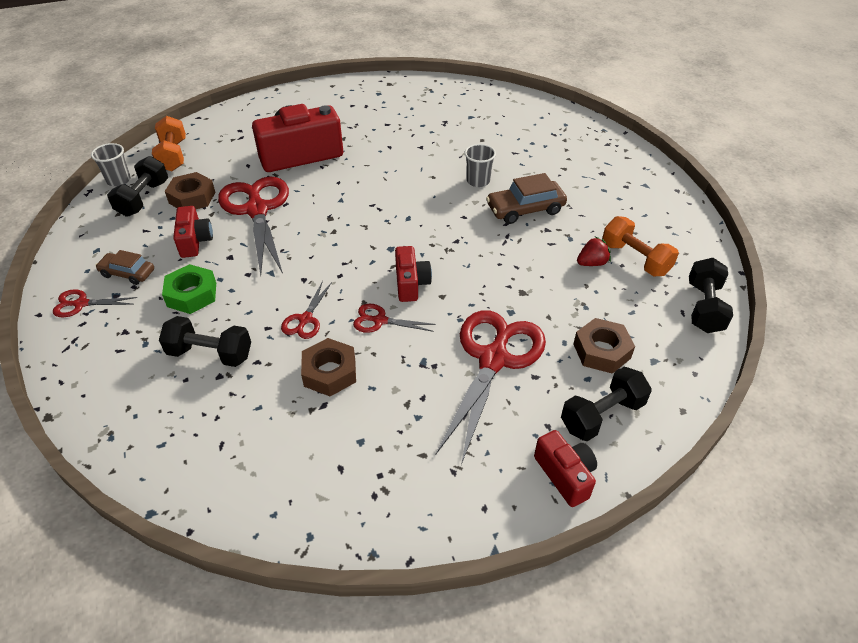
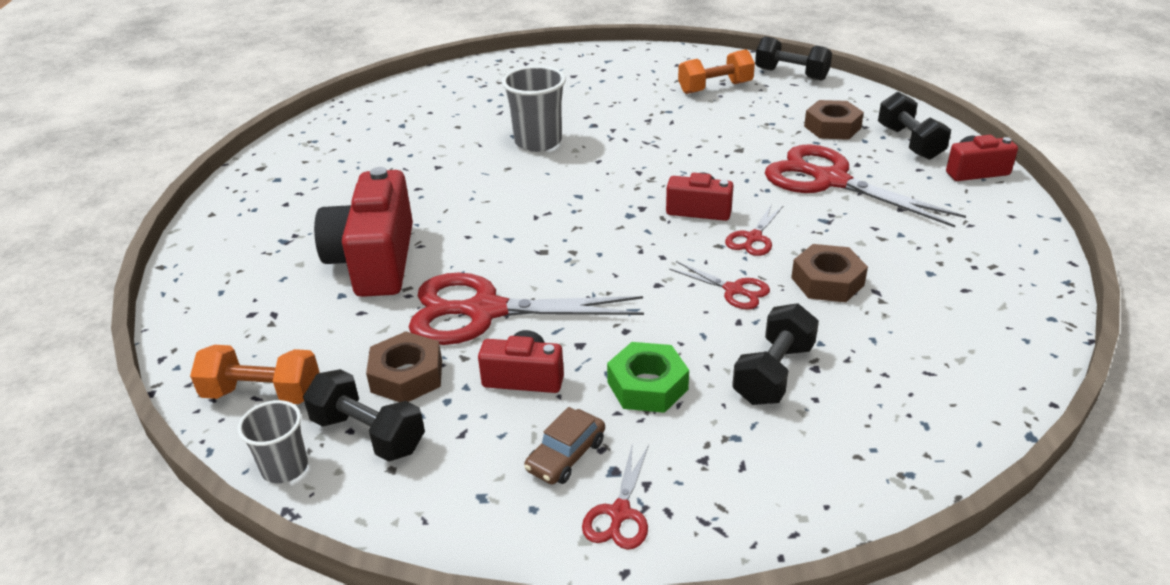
camera: 70 degrees left, 10 degrees down
(478, 181) = (538, 142): grey cup -> grey cup, size x1.62
(525, 209) = (607, 124): brown car -> none
(592, 263) = (711, 108): red strawberry -> none

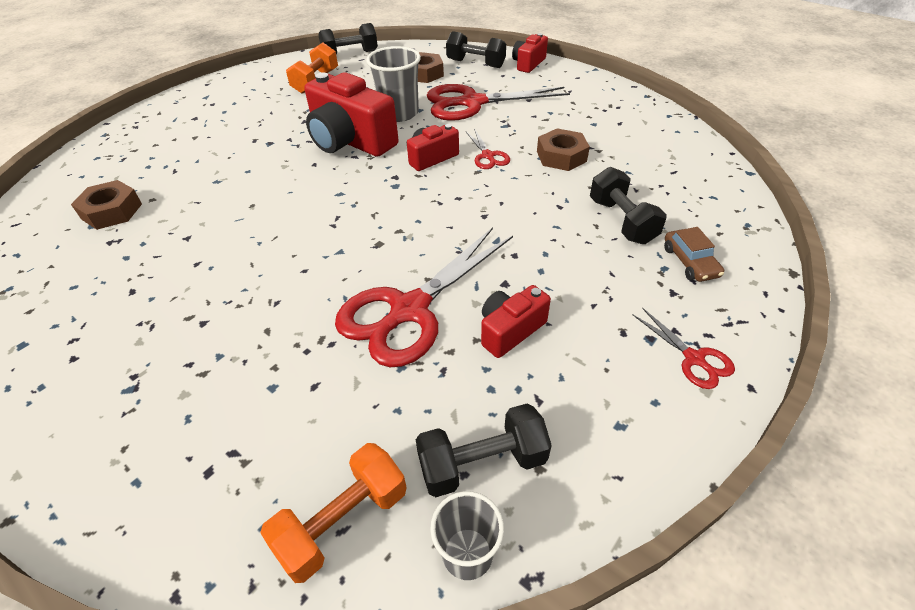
camera: 50 degrees left, 10 degrees up
(375, 261) = (256, 340): red camera -> red camera (350, 141)
(407, 376) = (434, 398): brown nut -> brown nut (112, 211)
(538, 142) = (245, 175): grey cup -> grey cup (399, 113)
(566, 455) = (614, 354): brown car -> brown car (690, 262)
(647, 385) = (581, 276): green nut -> none
(733, 290) = (528, 191): red scissors -> none

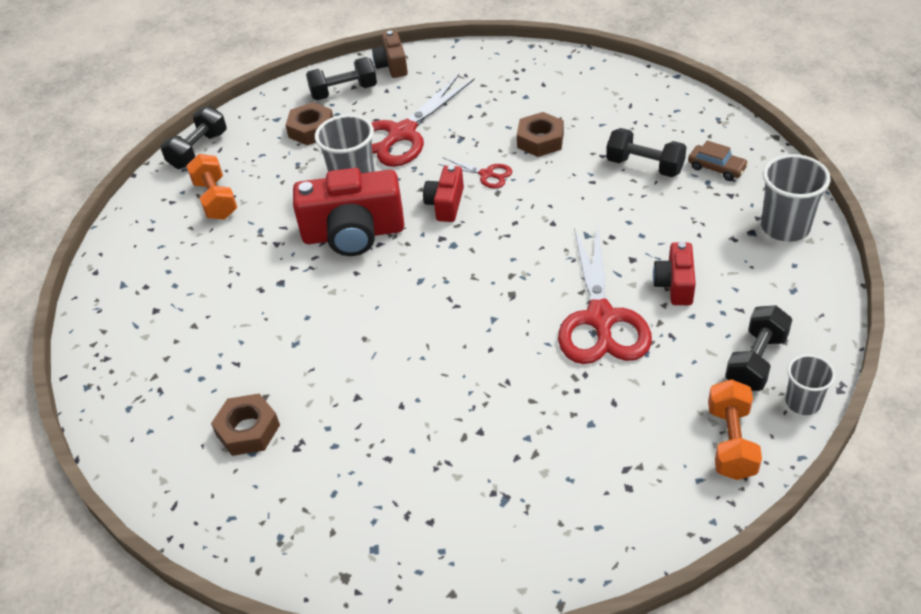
camera: 40 degrees left, 0 degrees up
(528, 64) = (392, 65): red camera -> brown camera
(694, 359) = (785, 227): red scissors -> grey cup

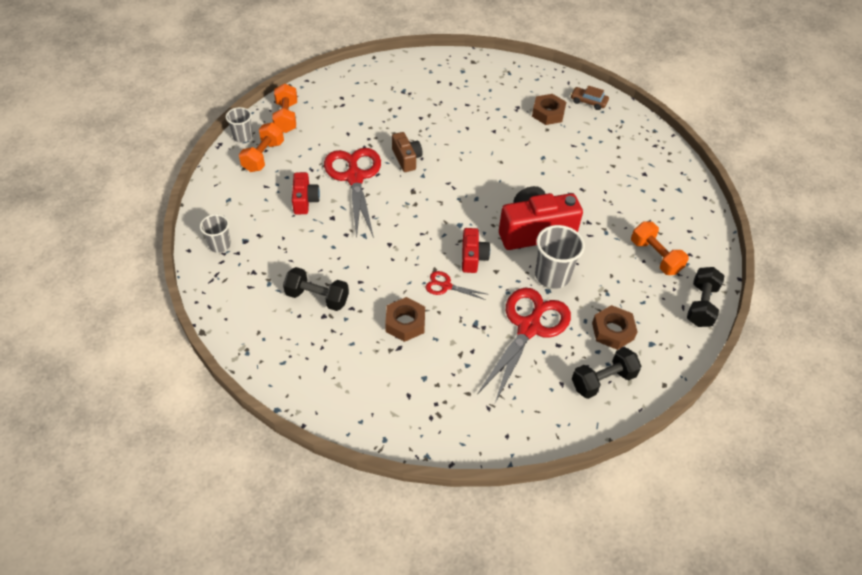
camera: 165 degrees right, 5 degrees up
(392, 65) = (568, 420): brown camera -> brown camera (406, 159)
(716, 168) = (259, 297): brown car -> brown car (588, 102)
(756, 361) = (263, 156): black dumbbell -> orange dumbbell
(785, 227) = (220, 245): grey cup -> grey cup, size x0.62

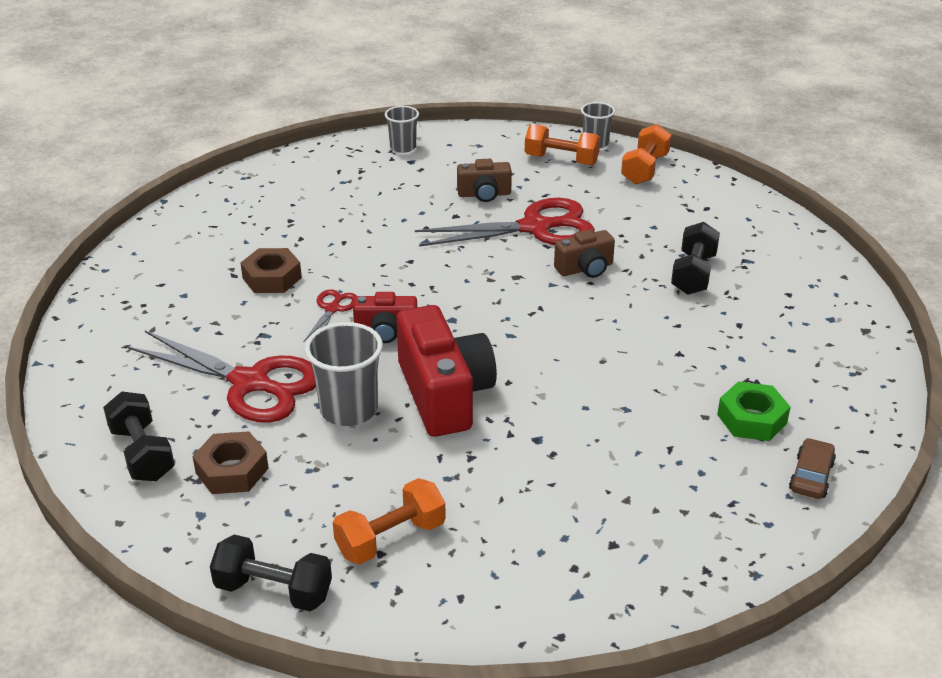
camera: 90 degrees right, 15 degrees down
(286, 117) = (644, 169): orange dumbbell -> orange dumbbell turned 60 degrees counterclockwise
(305, 200) = (484, 194): red camera -> brown camera
(317, 297) = (319, 214): black dumbbell -> black dumbbell (693, 274)
(548, 113) = (751, 419): brown nut -> green nut

